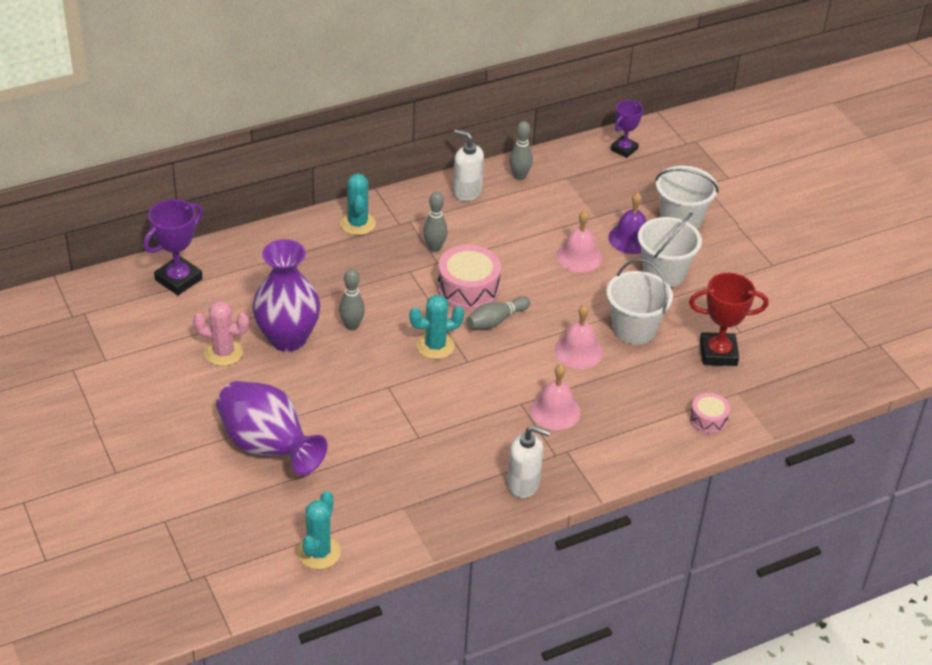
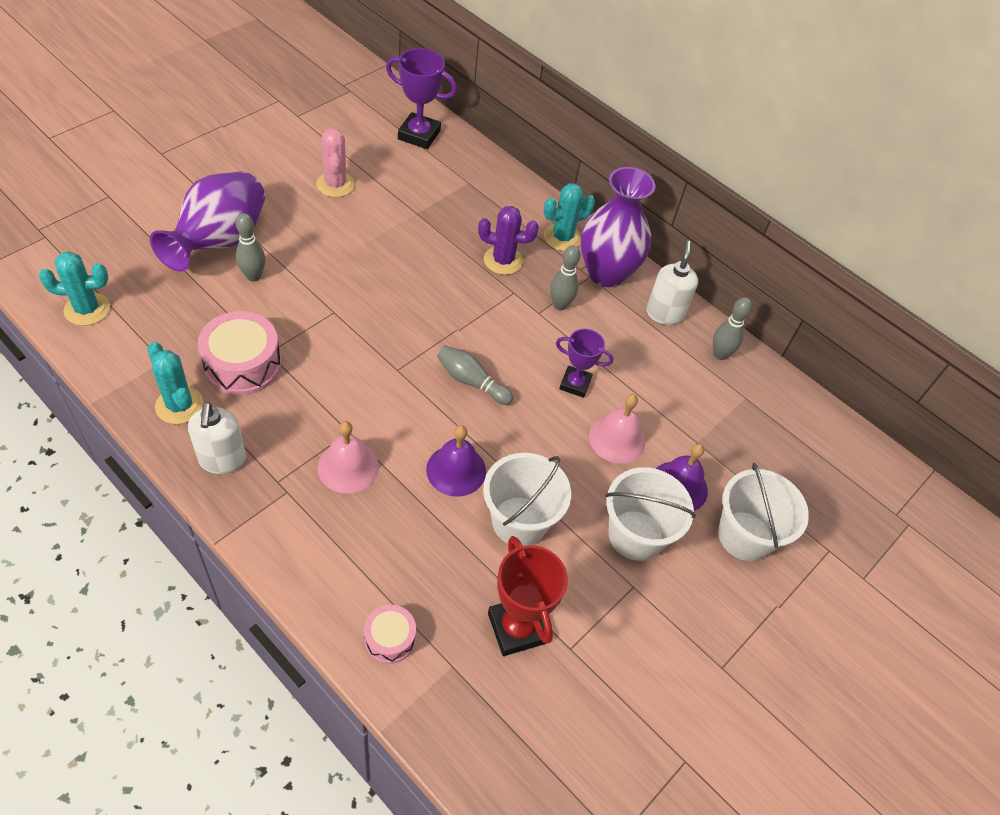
camera: 65 degrees right, 10 degrees up
(288, 338) = (372, 223): purple vase -> purple vase (606, 273)
(352, 326) = (411, 265): grey bowling pin -> grey bowling pin (253, 276)
(370, 267) = (503, 260): none -> purple cactus
(435, 346) = (409, 337): turquoise cactus -> turquoise cactus (179, 405)
(468, 289) = (510, 347): pink drum -> pink drum (242, 364)
(578, 351) = (456, 470): pink bell -> purple bell
(624, 149) = (837, 447): purple trophy -> purple trophy (575, 384)

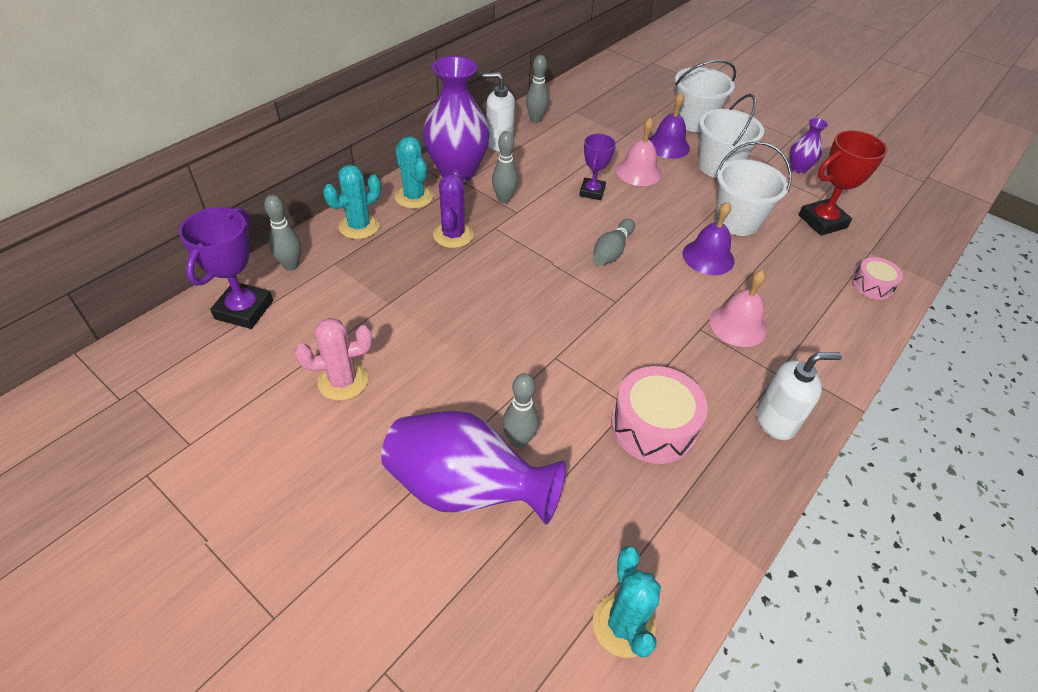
camera: 90 degrees left, 5 degrees down
(179, 405) = (729, 475): turquoise cactus -> turquoise cactus (359, 226)
(468, 158) = (291, 265): none -> grey bowling pin
(639, 644) = (798, 168): none -> purple vase

